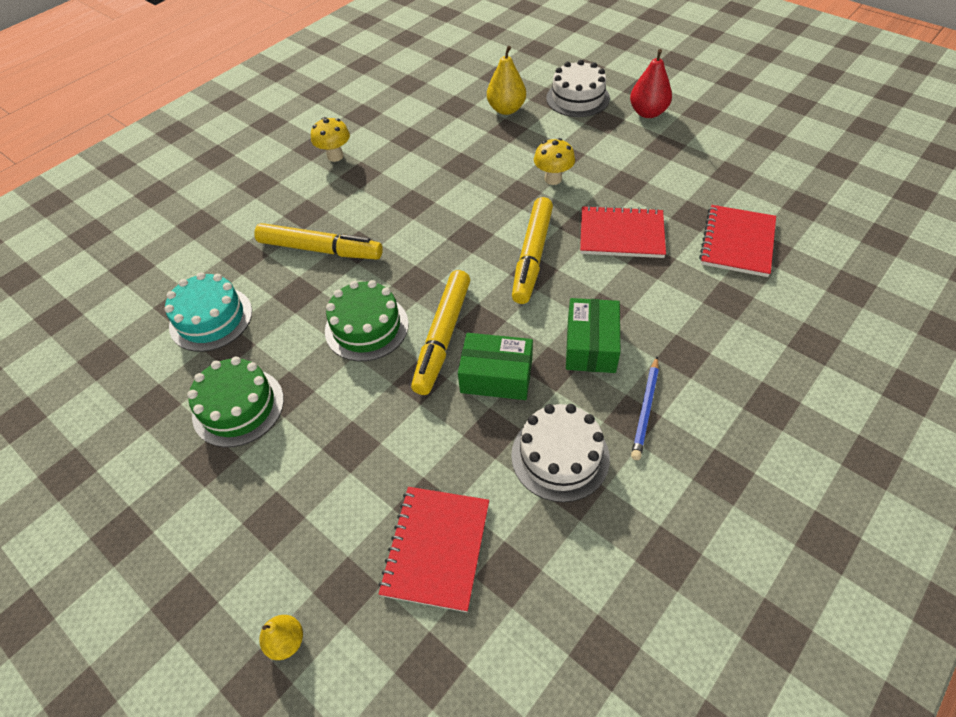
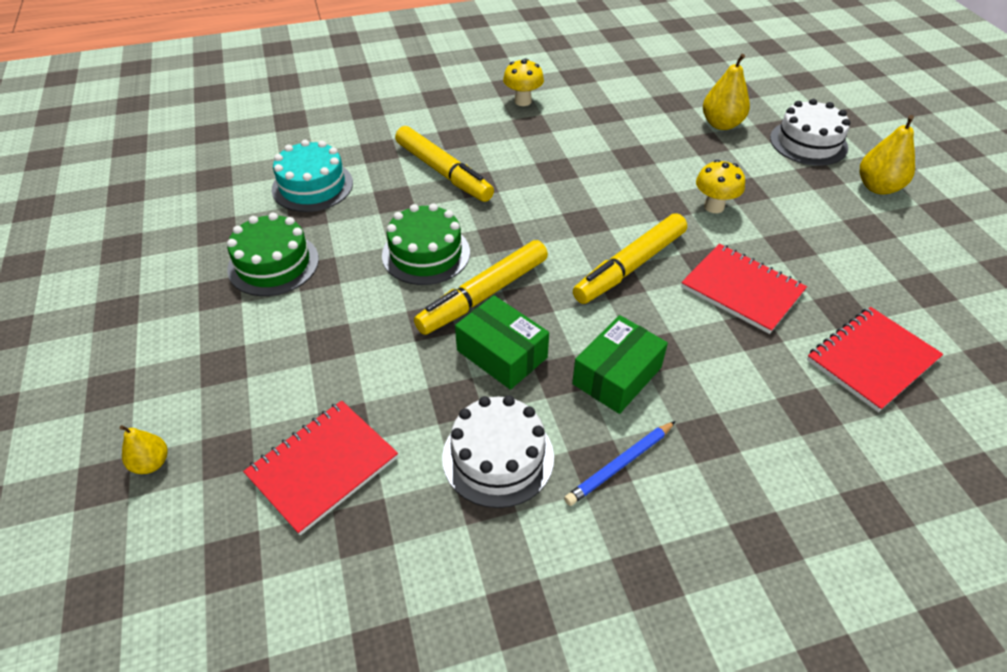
camera: 30 degrees right, 5 degrees down
(648, 113) = (878, 187): red pear -> yellow pear

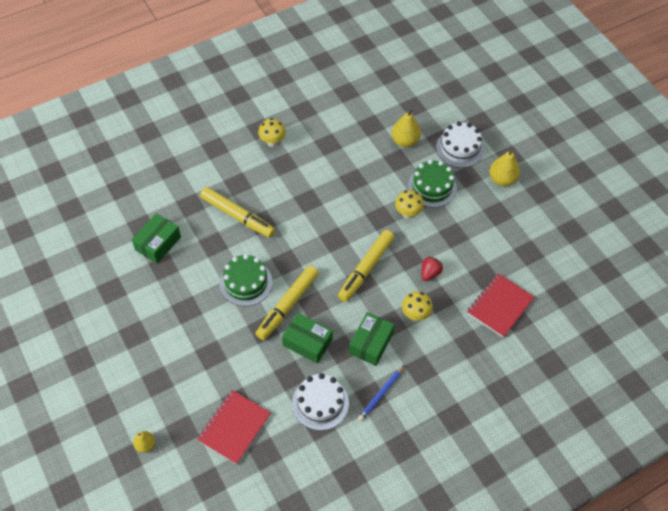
camera: 15 degrees left, 10 degrees up
(273, 264) = (157, 308): green cake -> green cake (432, 187)
(312, 186) = (158, 243): turquoise cake -> green box
(707, 346) = (415, 315): none -> yellow mushroom
(742, 290) = (430, 273): red notebook -> red strawberry

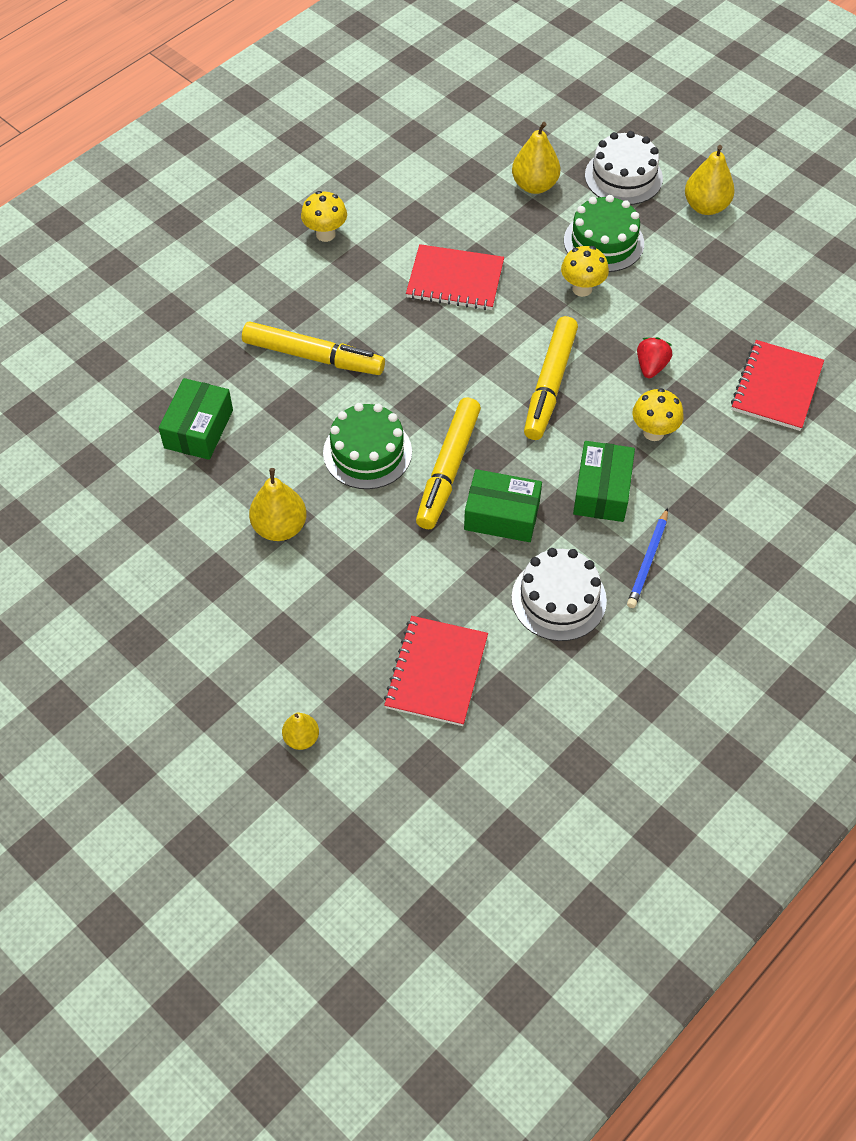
camera: 15 degrees left, 0 degrees up
(180, 315) = (280, 527): none -> yellow pear
(336, 189) = (455, 280): none -> red notebook

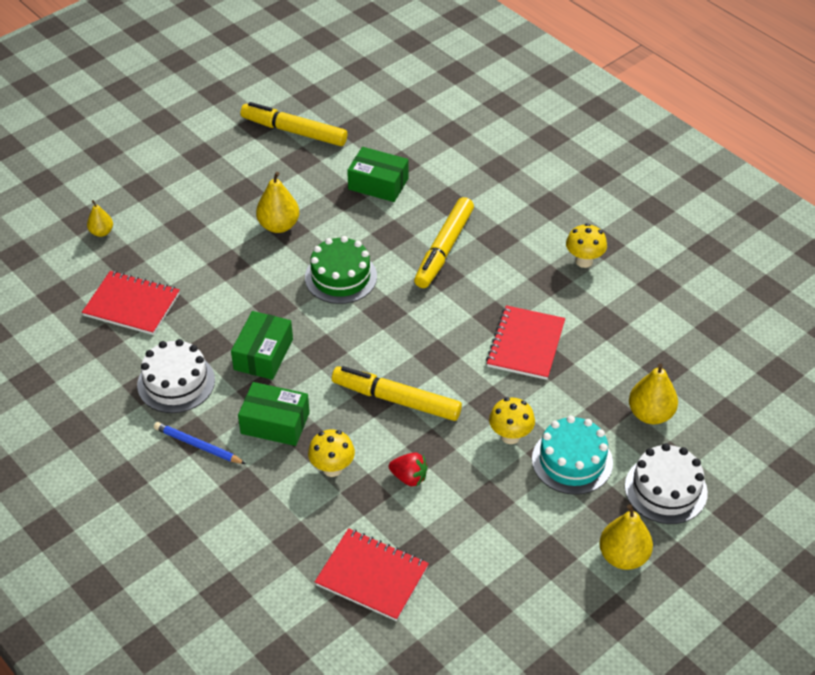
camera: 95 degrees right, 10 degrees down
(448, 469) = (315, 324): yellow marker -> yellow marker (294, 131)
(603, 242) = (572, 461): green cake -> turquoise cake

